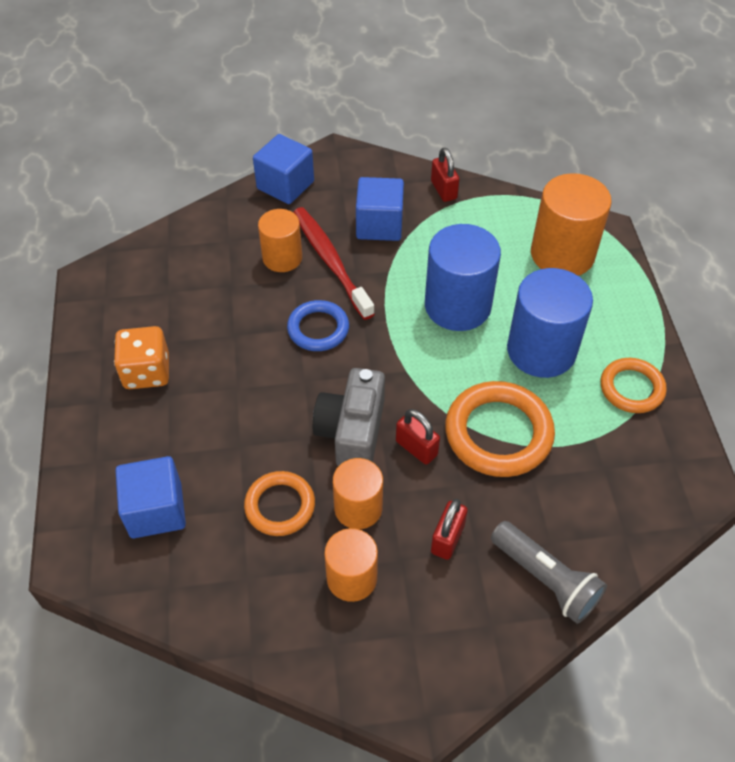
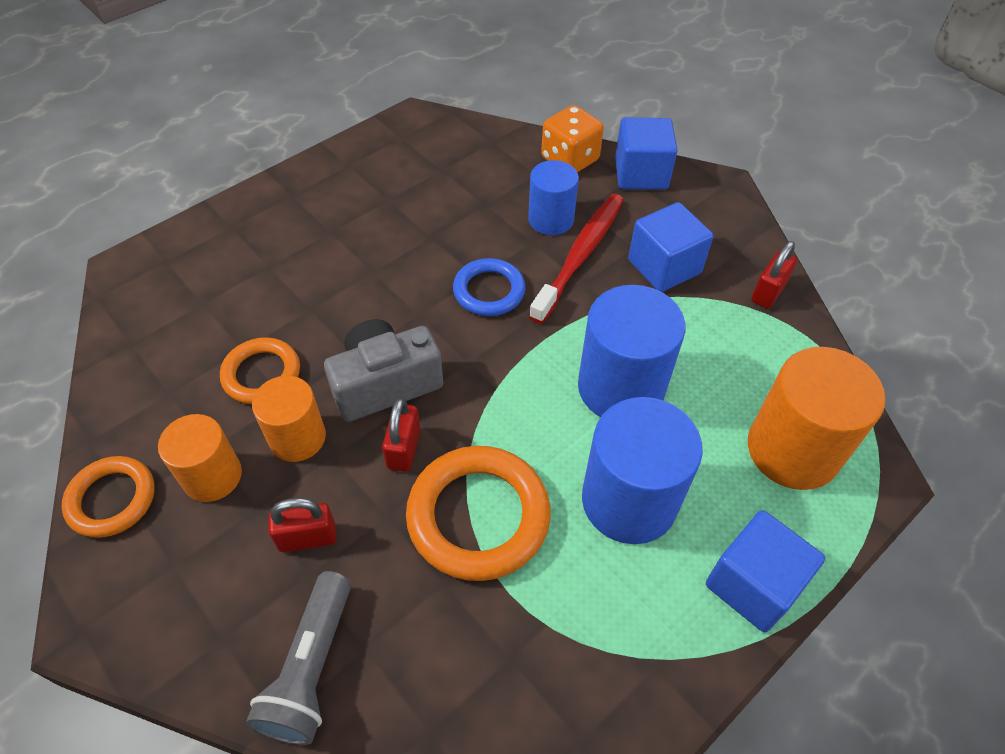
camera: 55 degrees right, 0 degrees up
(147, 372) = (344, 205): orange dice -> orange dice (569, 159)
(156, 510) = (204, 291): blue cube -> blue cube (753, 584)
(282, 258) = (551, 219): orange cylinder -> blue cylinder
(631, 388) = (655, 631): orange ring -> orange ring (112, 499)

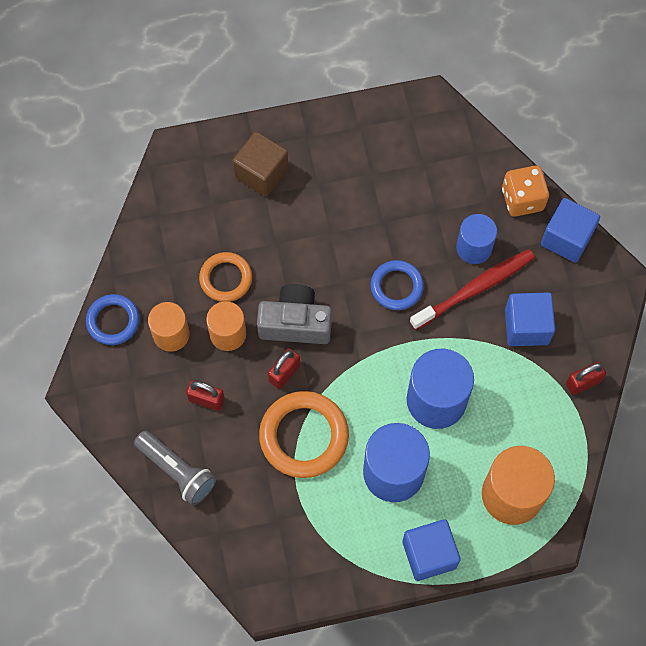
camera: 30 degrees right, 15 degrees up
(112, 499) = (113, 321): orange ring -> blue ring
(253, 247) = (261, 173): none -> brown cube
(311, 668) = (177, 471): grey flashlight -> grey flashlight turned 90 degrees counterclockwise

